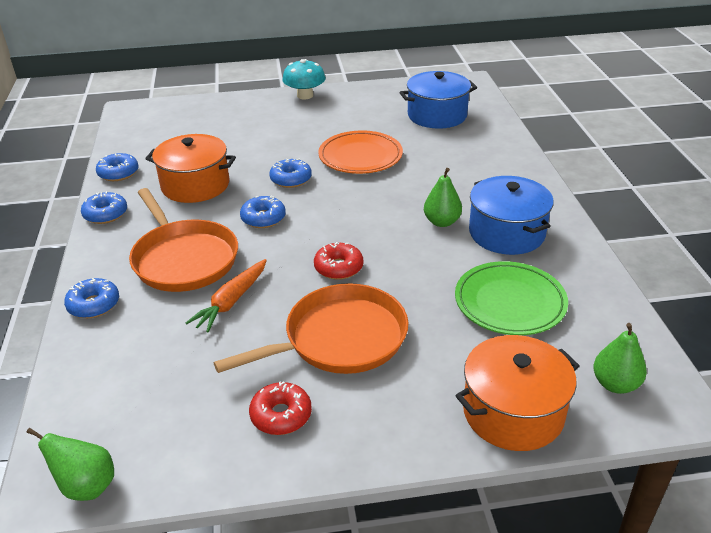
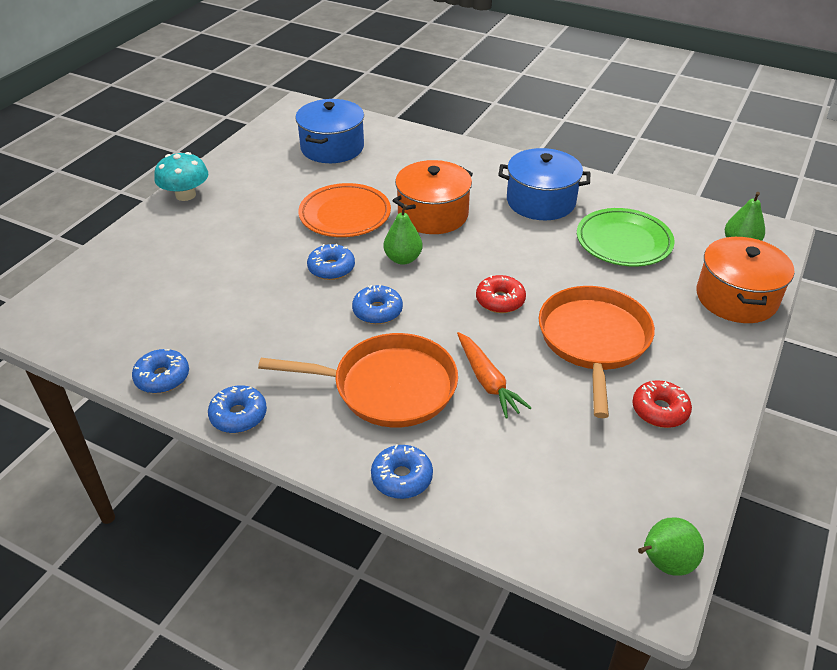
camera: 55 degrees left, 5 degrees up
(195, 185) = (263, 331): orange pot -> orange pot (433, 214)
(441, 222) = (494, 222): green pear -> green pear (403, 259)

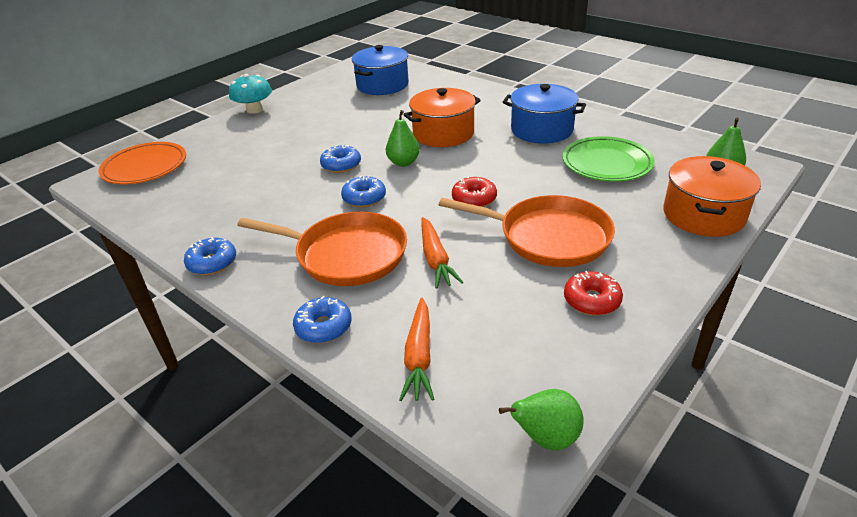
camera: 15 degrees right, 5 degrees down
(162, 377) = (169, 229): blue donut -> none
(345, 215) = (370, 129): orange plate -> orange plate (145, 167)
(514, 496) = (419, 356): none -> orange carrot
(593, 340) = (548, 237): orange pan -> orange pan turned 90 degrees clockwise

